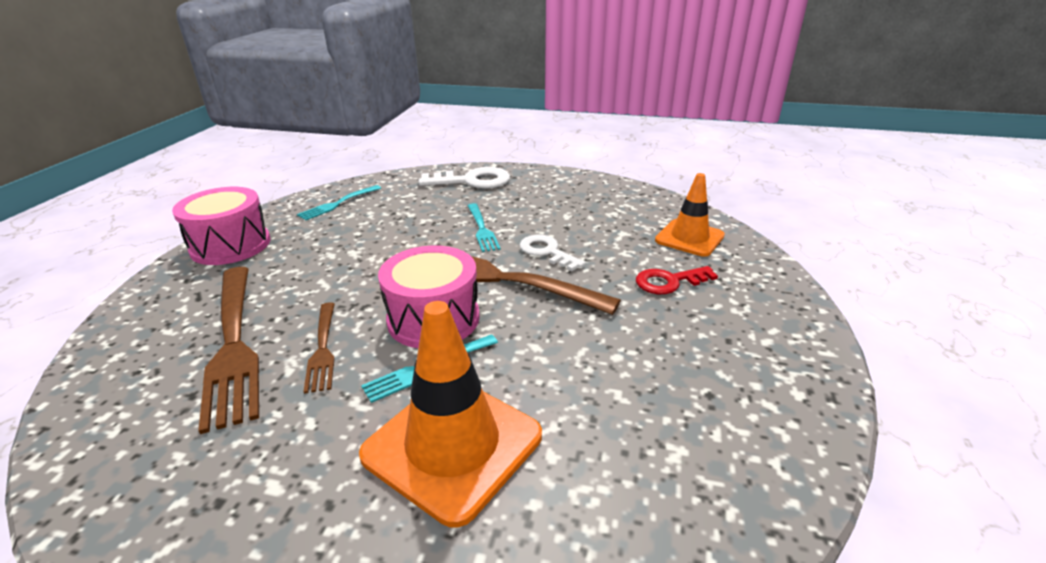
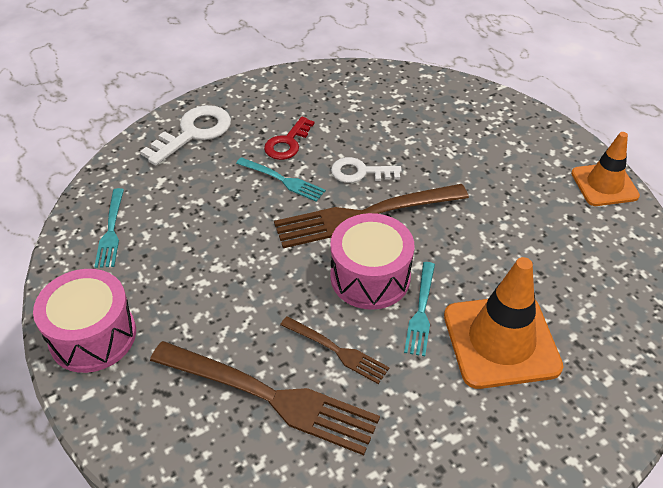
camera: 45 degrees left, 15 degrees up
(669, 282) = (464, 150): red key -> red key (287, 143)
(689, 238) = (431, 102): orange traffic cone -> orange traffic cone (604, 184)

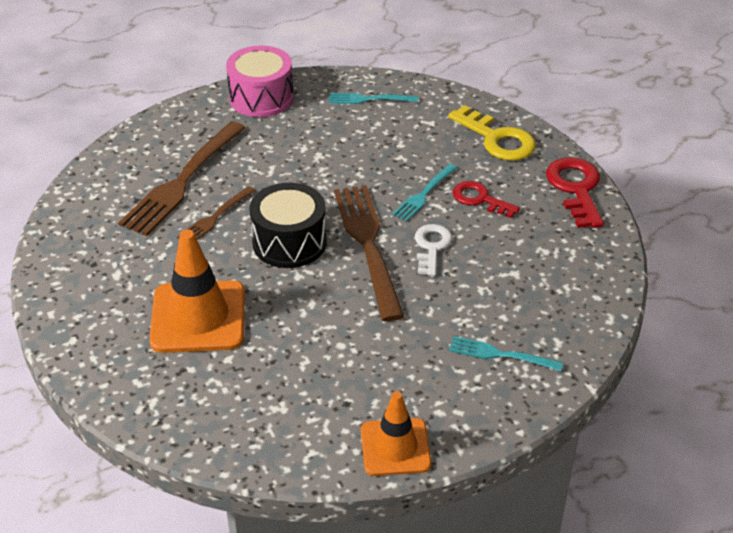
camera: 95 degrees right, 5 degrees down
(194, 132) = (497, 139): white key -> yellow key
(268, 87) = (576, 188): none -> red key
(370, 277) = (289, 242): pink drum -> black drum
(421, 311) = (243, 270): turquoise fork -> turquoise fork (500, 355)

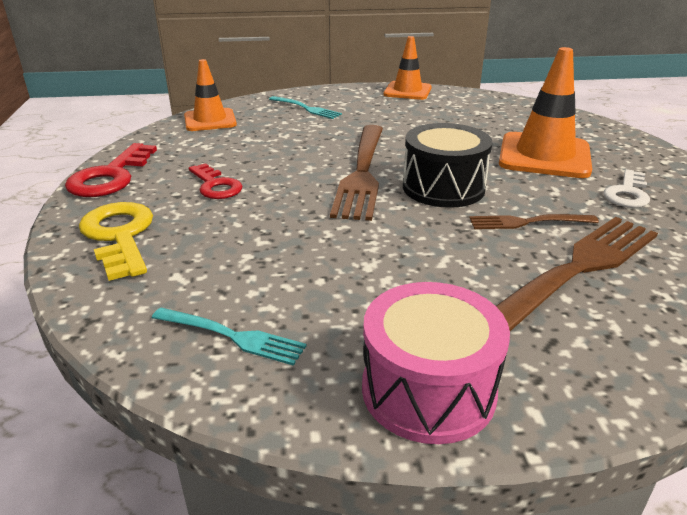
camera: 160 degrees left, 10 degrees down
(215, 217) = (528, 222): brown fork -> brown fork turned 150 degrees counterclockwise
(424, 194) = (270, 200): turquoise fork -> none
(431, 247) = (301, 162): white key -> white key (627, 193)
(586, 296) = (210, 120): none -> orange traffic cone

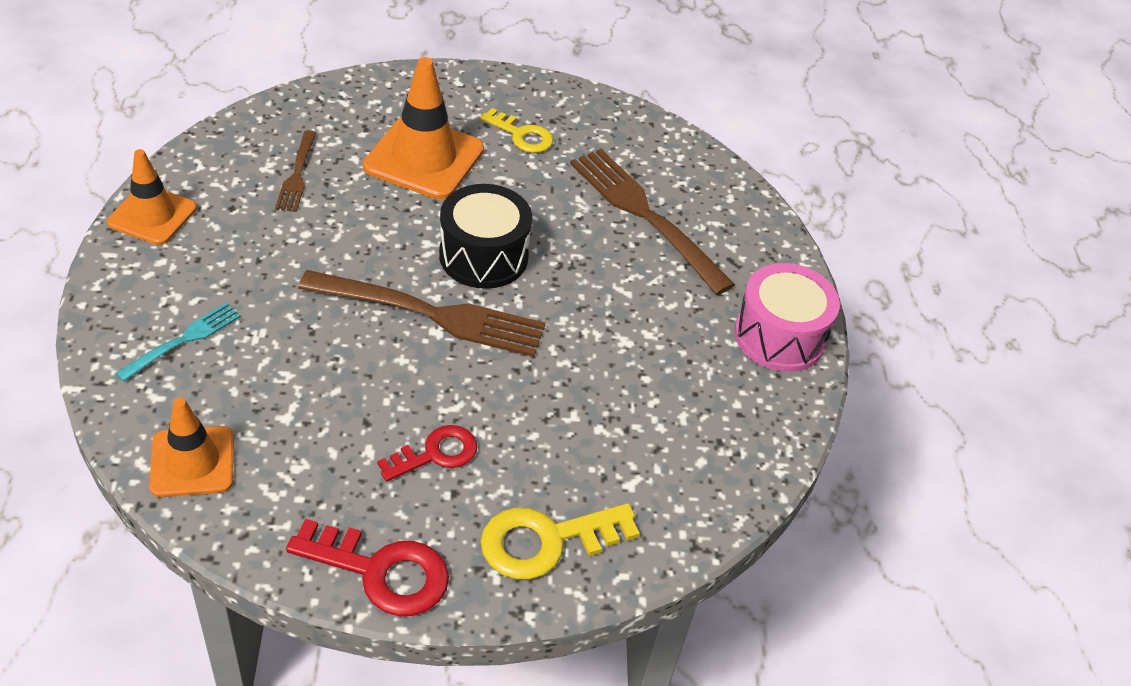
camera: 90 degrees left, 15 degrees up
(232, 336) = (721, 442): turquoise fork -> none
(528, 222) = (565, 218): brown fork -> brown fork (297, 174)
(627, 193) = (522, 135): white key -> yellow key

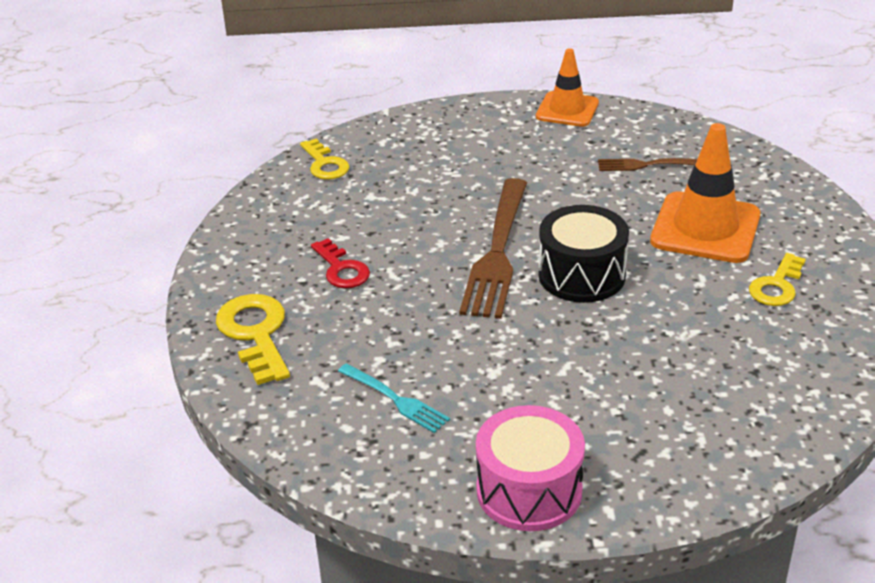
camera: 95 degrees right, 10 degrees down
(183, 340) = (438, 143): turquoise fork -> turquoise fork (395, 399)
(192, 462) = (325, 164): orange traffic cone -> yellow key
(382, 572) = (229, 255): red key -> none
(645, 215) = (688, 381): brown fork -> none

